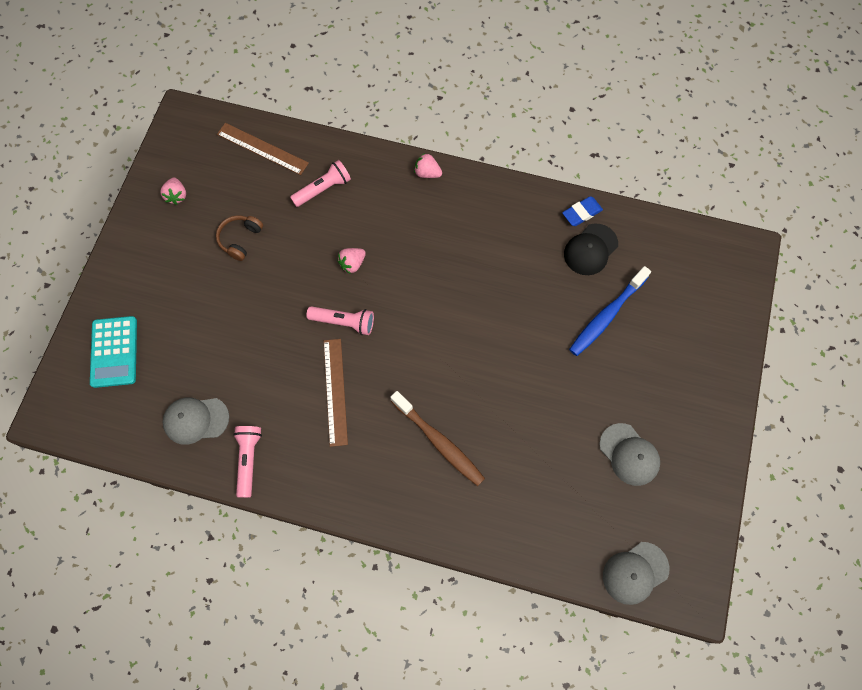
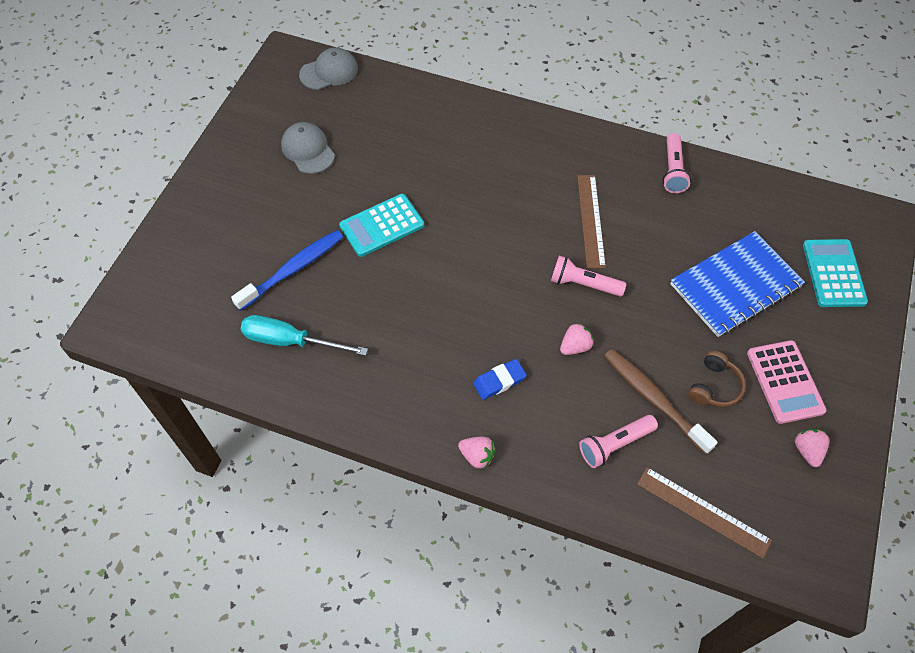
camera: 175 degrees left, 10 degrees down
(182, 247) = (785, 382): none -> pink calculator
(196, 420) = (731, 206): grey cap -> none
(207, 332) = (735, 285): none -> blue notebook
(439, 442) = (488, 172): brown toothbrush -> brown toothbrush (654, 399)
(535, 368) = (382, 226): none -> turquoise calculator
(581, 213) = (288, 386): blue eraser -> blue eraser (499, 381)
(590, 249) = (290, 341): black cap -> turquoise screwdriver

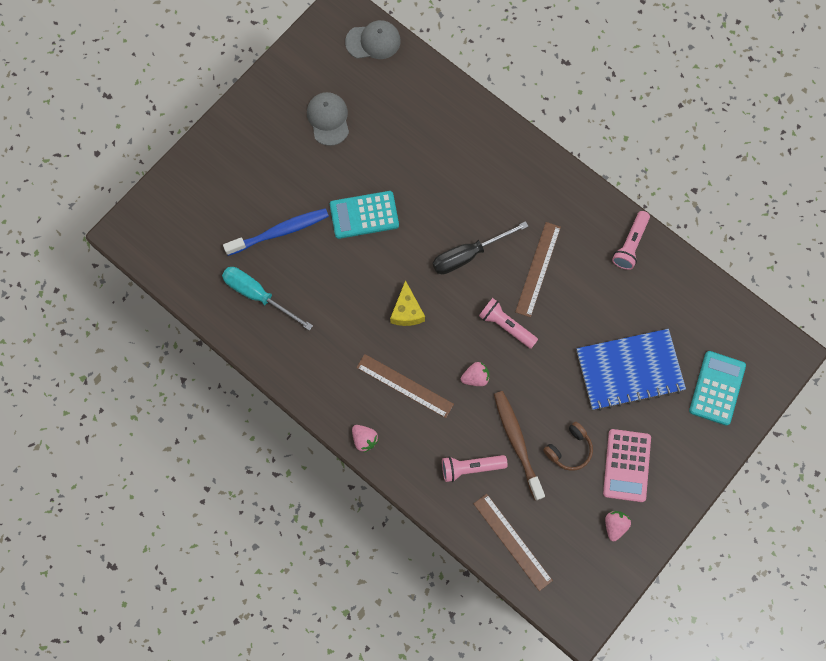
camera: 20 degrees right, 15 degrees up
(468, 304) = (407, 311): none -> yellow cheese
(499, 381) = (405, 385): blue eraser -> brown ruler
(511, 229) = (468, 255): none -> black screwdriver

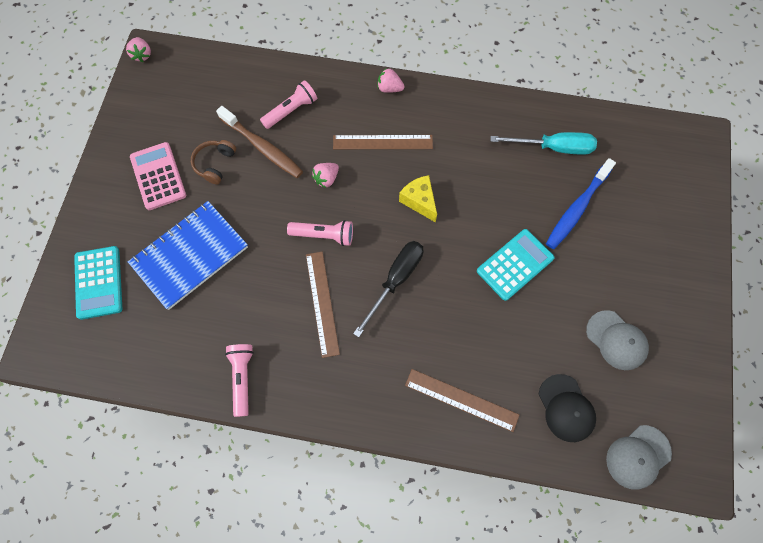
camera: 150 degrees right, 5 degrees down
(400, 96) = (566, 408): none -> black cap
(512, 541) = (229, 77): brown ruler -> brown ruler (461, 399)
(614, 525) = (149, 127): pink strawberry -> pink strawberry (142, 55)

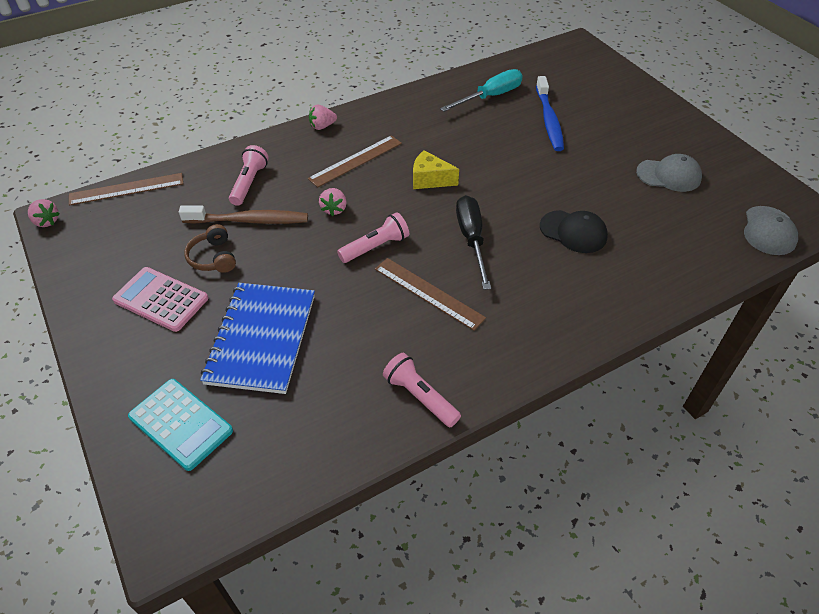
camera: 40 degrees left, 20 degrees down
(461, 399) = (615, 281): brown ruler -> brown ruler (126, 189)
(515, 264) = (547, 175): turquoise calculator -> none
(566, 408) = (690, 235): black cap -> black cap (573, 232)

